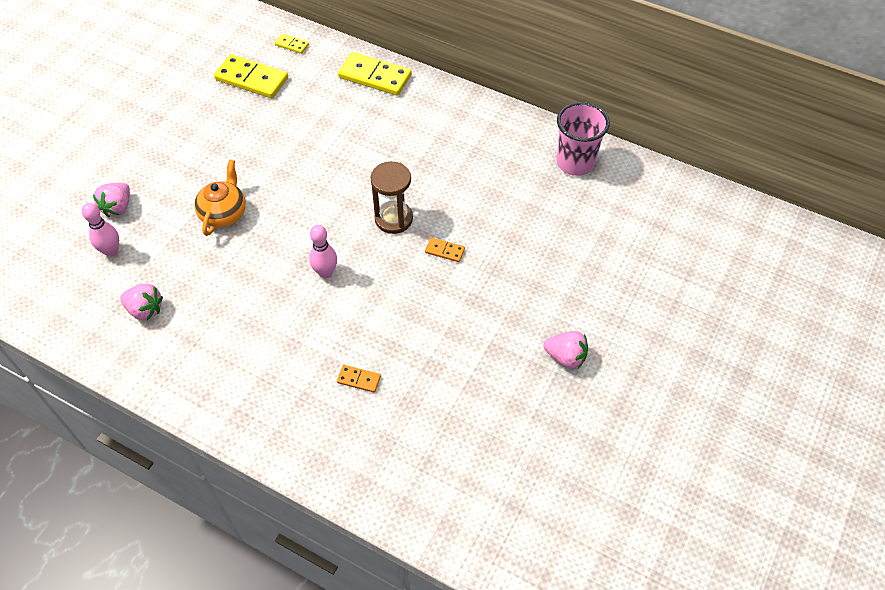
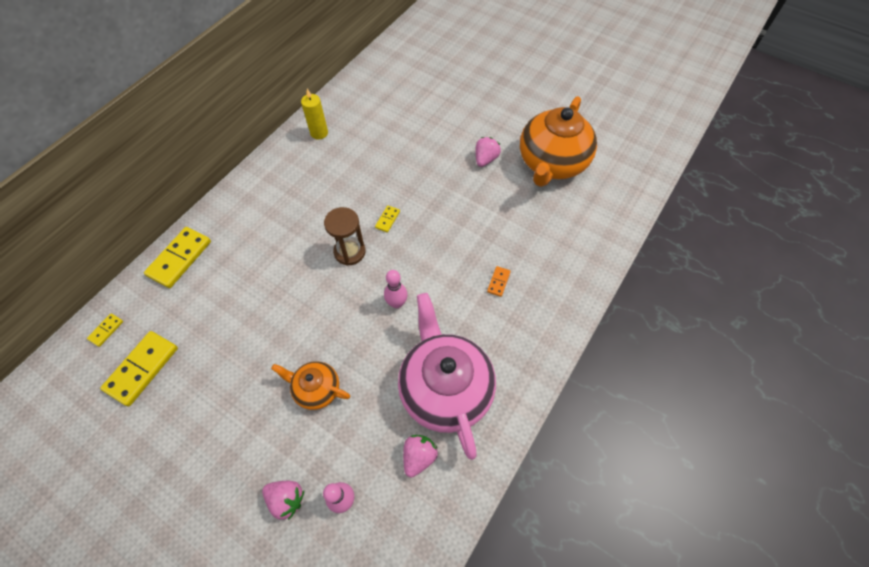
camera: 85 degrees left, 5 degrees up
(218, 328) = (445, 388): none -> pink teapot
(444, 251) = (387, 219): orange domino -> yellow domino
(574, 448) = (551, 163): none -> orange teapot
(575, 163) = (319, 133): pink cup -> yellow candle

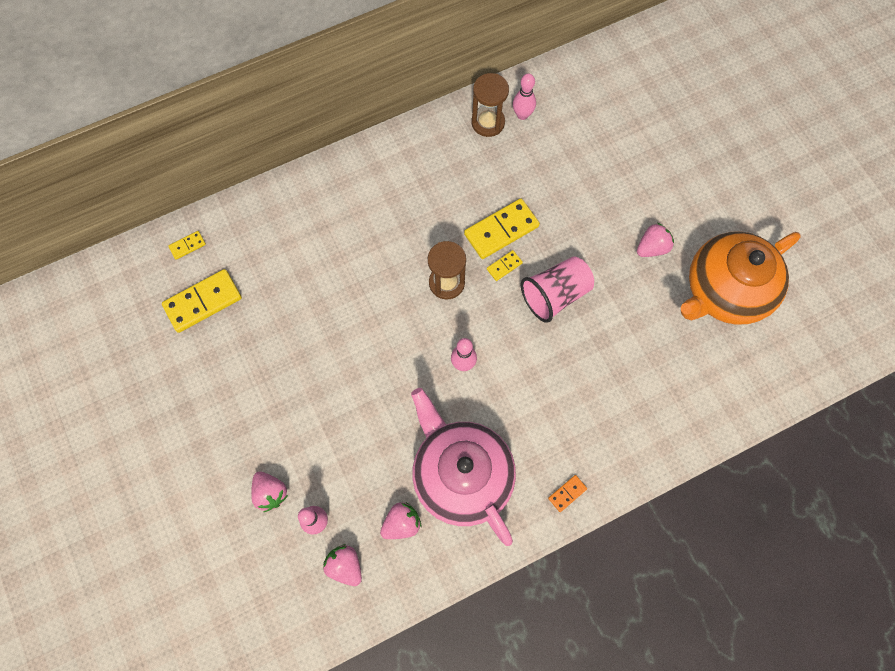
camera: 30 degrees right, 10 degrees up
(179, 258) = (282, 203): yellow domino -> yellow domino (501, 230)
(316, 389) = (344, 408): orange teapot -> none
(319, 133) = (488, 122): yellow candle -> brown hourglass
(342, 118) = (522, 115): none -> pink bowling pin
(390, 524) = (345, 566): none -> pink strawberry
(437, 221) = (555, 295): none -> pink cup
(445, 388) = (461, 475): pink teapot -> pink teapot turned 45 degrees counterclockwise
(498, 282) = (578, 397): orange domino -> orange domino (567, 493)

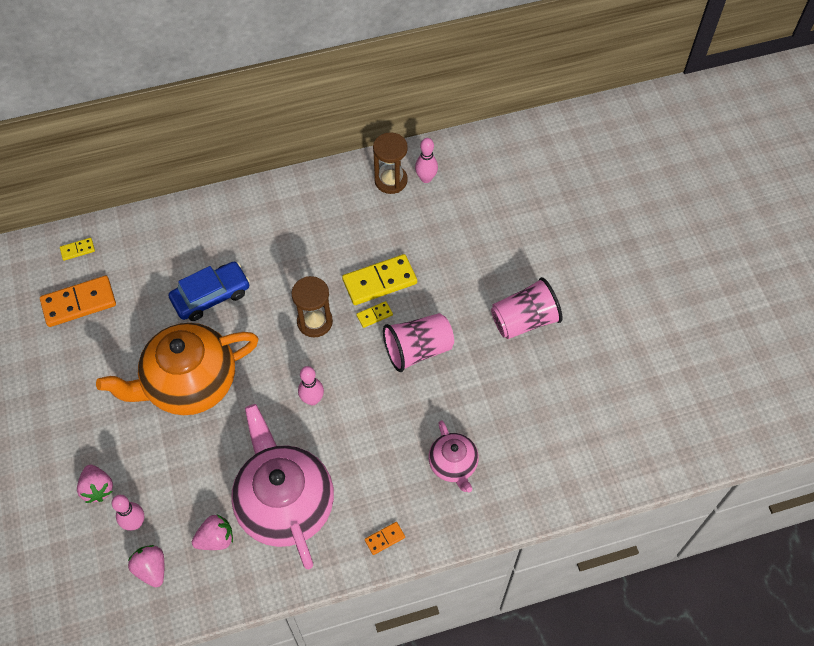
camera: 10 degrees right, 10 degrees down
(203, 302) = (79, 303): yellow domino -> orange domino
(336, 272) = (211, 296): none -> blue car
(616, 407) = (453, 465): none -> pink teapot
(652, 248) = (524, 320): pink strawberry -> pink cup
(724, 291) = (587, 373): orange teapot -> orange teapot (189, 383)

